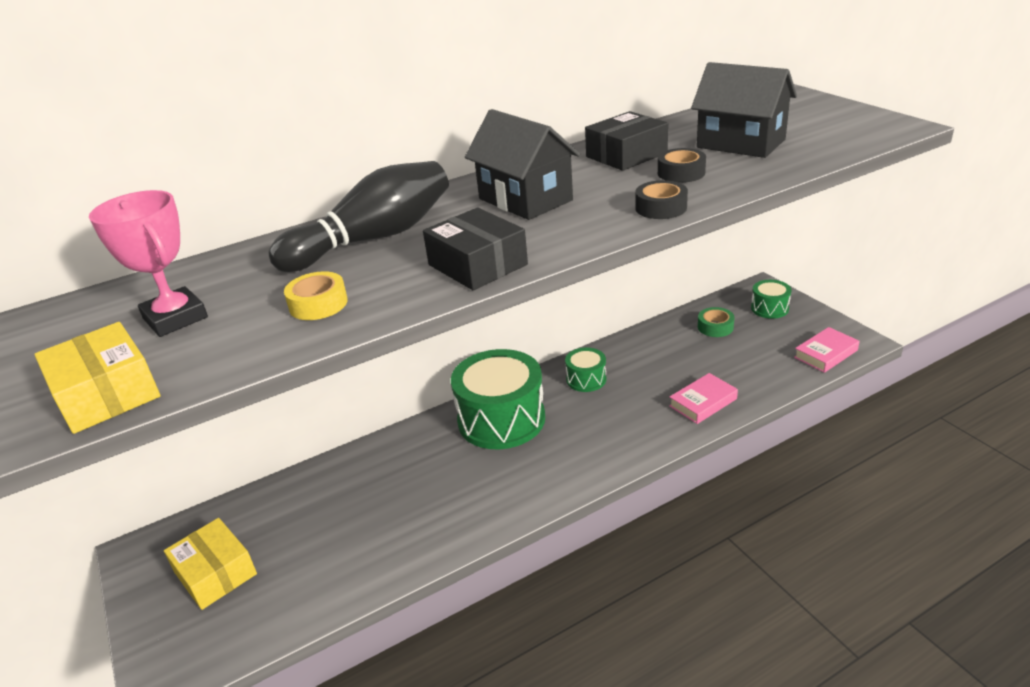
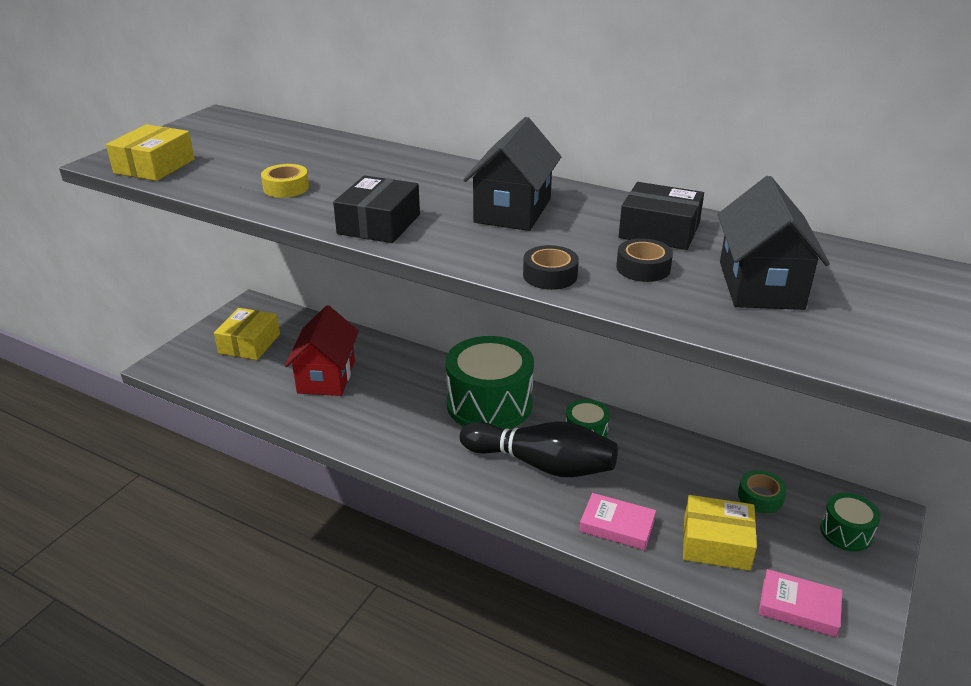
camera: 55 degrees right, 0 degrees up
(175, 318) = (245, 153): pink trophy -> none
(350, 520) = (326, 376): none -> red house
(373, 239) = (394, 175): black bowling pin -> black bowling pin (542, 464)
(749, 363) = (716, 543): none -> yellow box

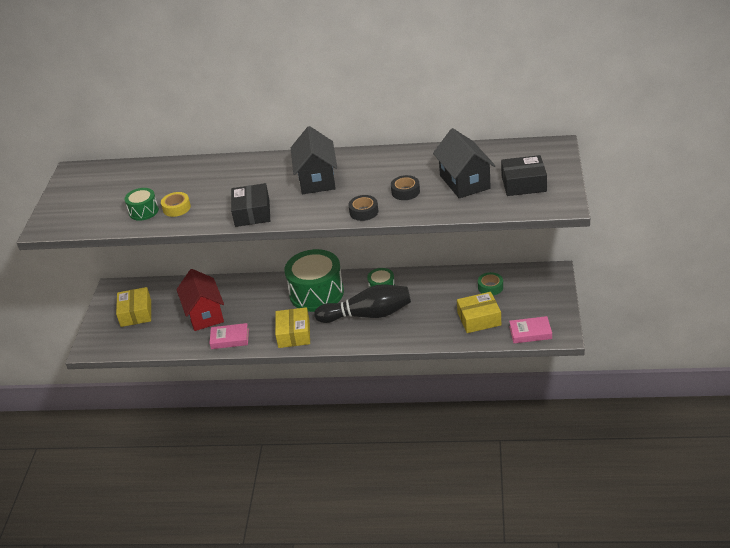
camera: 20 degrees left, 5 degrees up
(154, 166) = (79, 221): yellow box -> yellow box (294, 334)
(617, 526) = (425, 330): pink book -> pink book (230, 339)
(659, 231) = (400, 166): black box -> black box (523, 184)
(846, 532) = (539, 288): green drum -> green drum (144, 211)

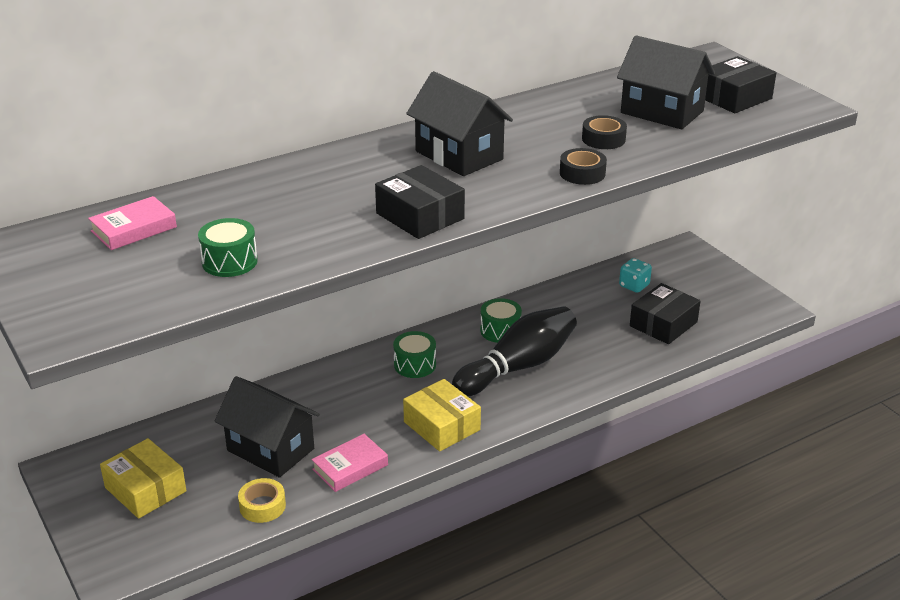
camera: 40 degrees left, 5 degrees down
(176, 208) = (283, 242): yellow tape -> yellow tape (262, 506)
(205, 314) = (270, 449): red house -> black house
(316, 293) = (415, 365): green drum -> green drum, size x0.48
(479, 319) = (663, 324): yellow box -> black box
(490, 287) = (634, 286): green tape -> turquoise dice
(530, 333) = (739, 318): pink book -> pink book (134, 229)

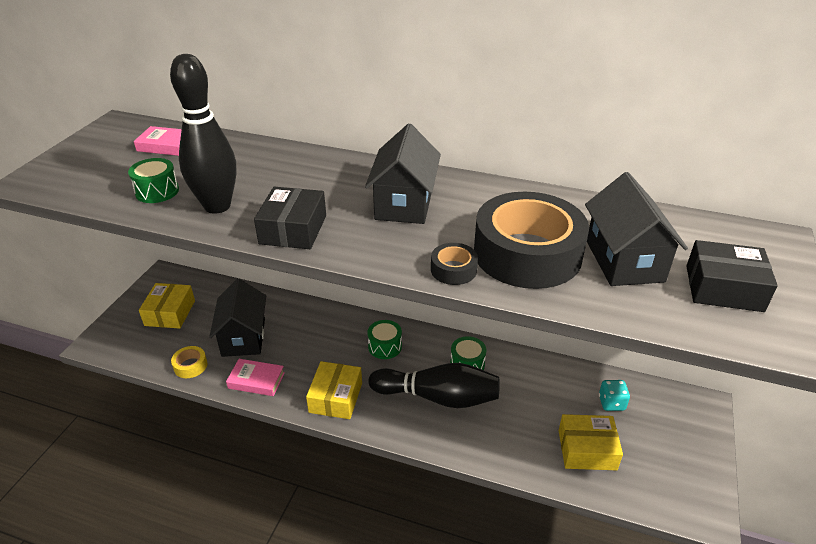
camera: 50 degrees right, 5 degrees up
(316, 239) = (217, 206): none -> black bowling pin
(603, 139) = (527, 253): black tape -> black tape, size x2.40
(663, 324) = (587, 449): black box -> yellow box

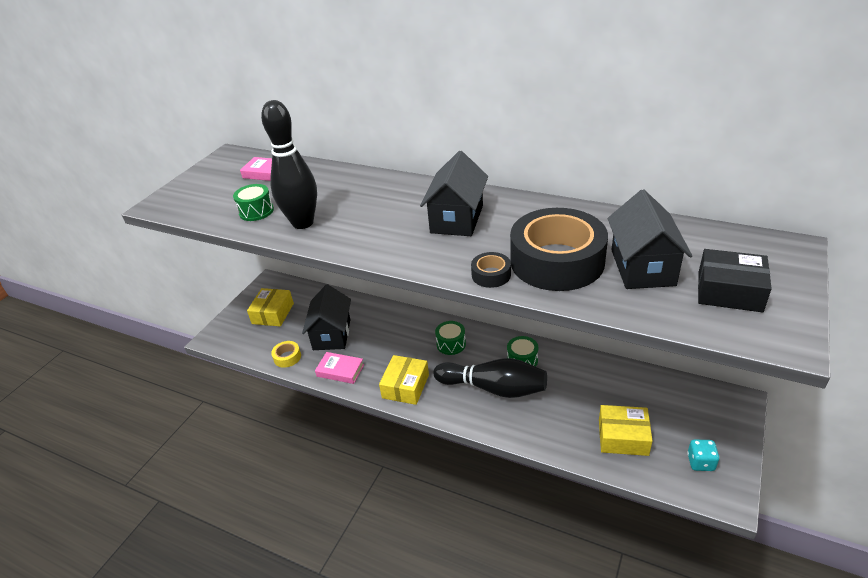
camera: 10 degrees right, 0 degrees up
(293, 229) = (362, 242): black box -> none
(611, 403) = (650, 397): turquoise dice -> turquoise dice (700, 462)

